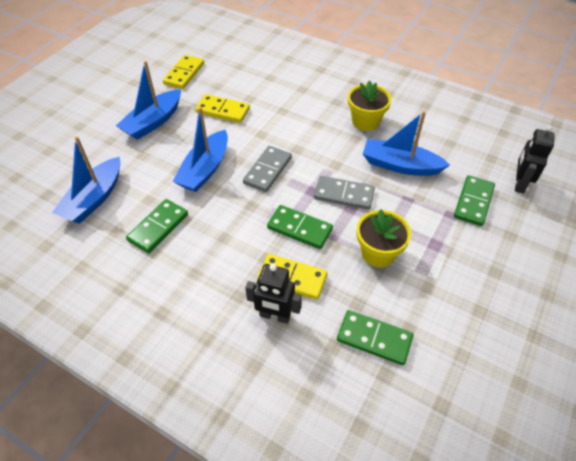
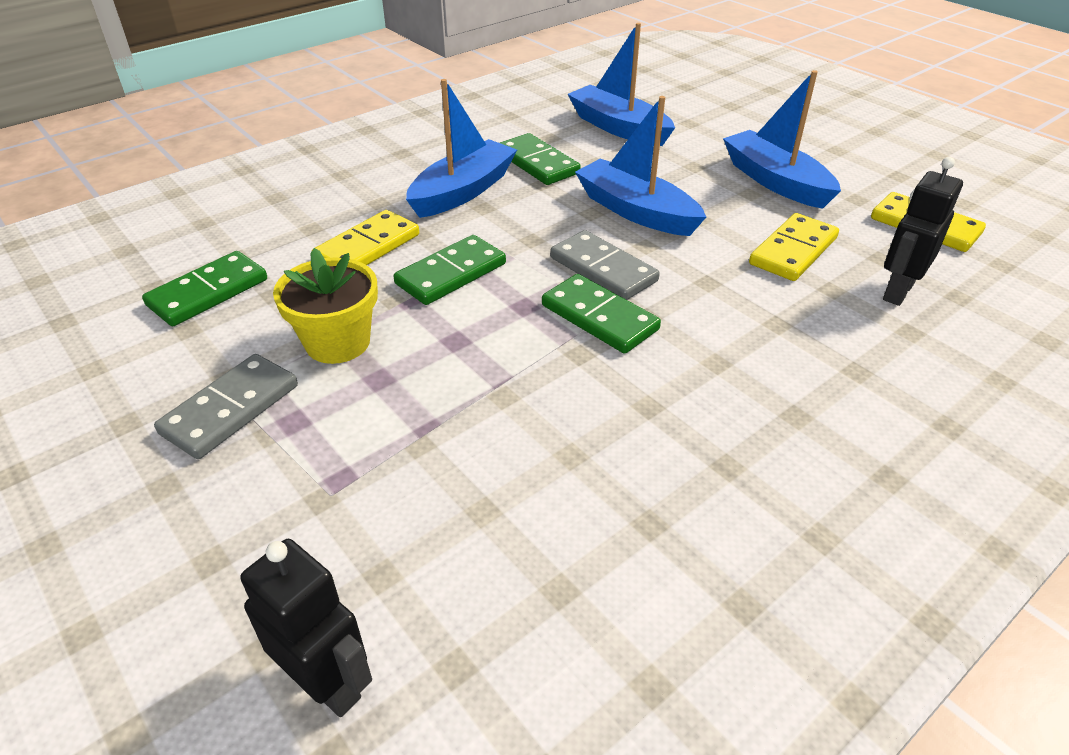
camera: 110 degrees right, 10 degrees down
(275, 316) = (324, 222): black robot -> black robot (897, 291)
(344, 194) = (493, 341): grey domino -> grey domino (230, 409)
(365, 121) = (704, 443): yellow flower pot -> none
(400, 165) = (527, 450): blue boat -> blue boat (463, 191)
(473, 202) = (342, 538): green domino -> green domino (599, 317)

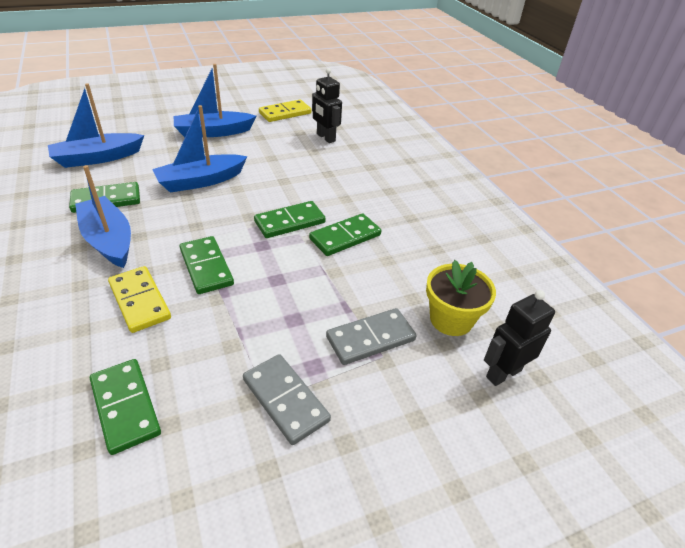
camera: 75 degrees left, 0 degrees up
(337, 342) = (245, 334): yellow flower pot -> yellow flower pot (451, 319)
(602, 387) = (345, 237): none -> green domino
(603, 269) = (248, 209): grey domino -> grey domino (370, 339)
(793, 251) = (277, 150): yellow domino -> none

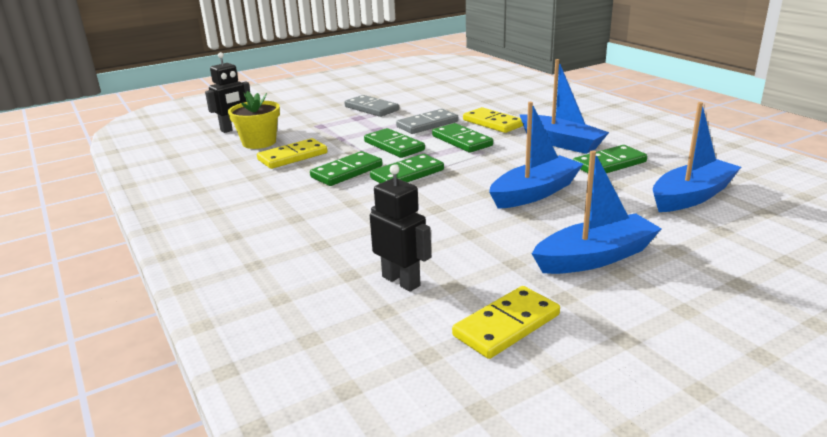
camera: 175 degrees right, 15 degrees down
(125, 407) = (456, 98): green domino -> green domino (394, 146)
(370, 339) = (321, 129): grey domino -> grey domino (427, 124)
(402, 276) = (292, 156): none -> yellow domino

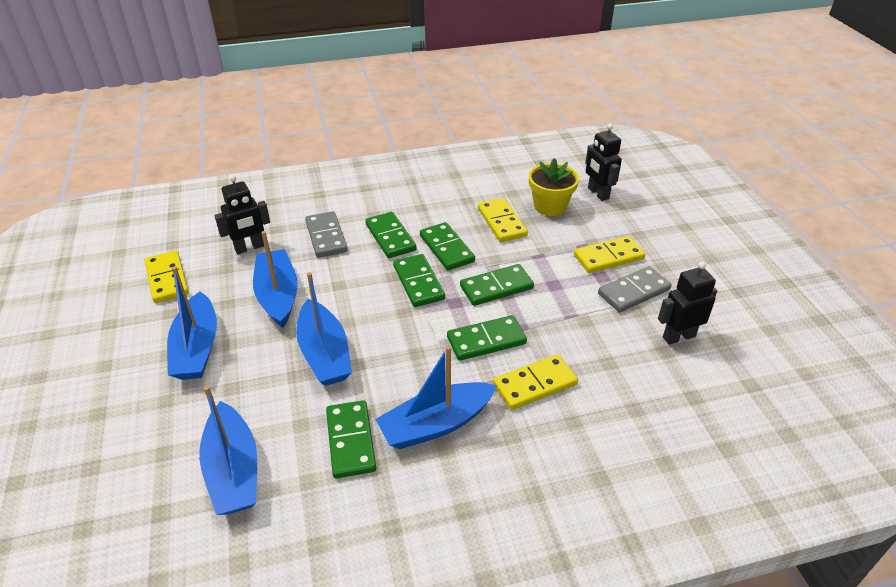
camera: 105 degrees right, 15 degrees up
(331, 118) = (608, 257): none -> yellow domino
(338, 200) = (390, 237): none -> green domino
(412, 96) = (678, 337): none -> black robot
(427, 124) = (555, 326): grey domino -> grey domino (326, 237)
(476, 236) = (278, 295): none -> blue boat

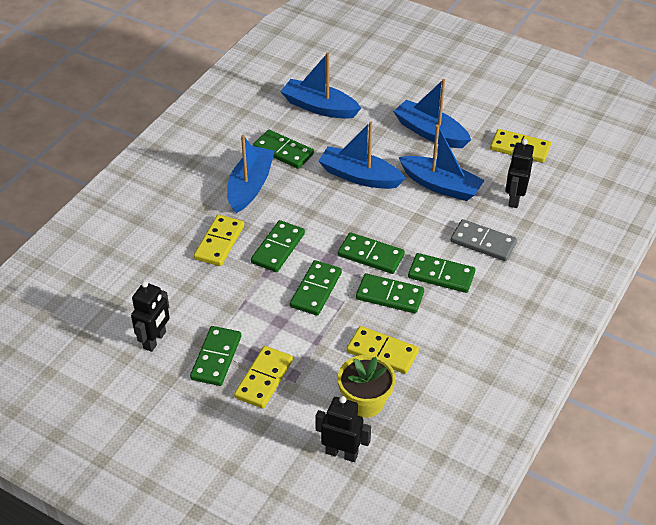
camera: 135 degrees right, 5 degrees up
(633, 292) = (216, 358): grey domino -> green domino

